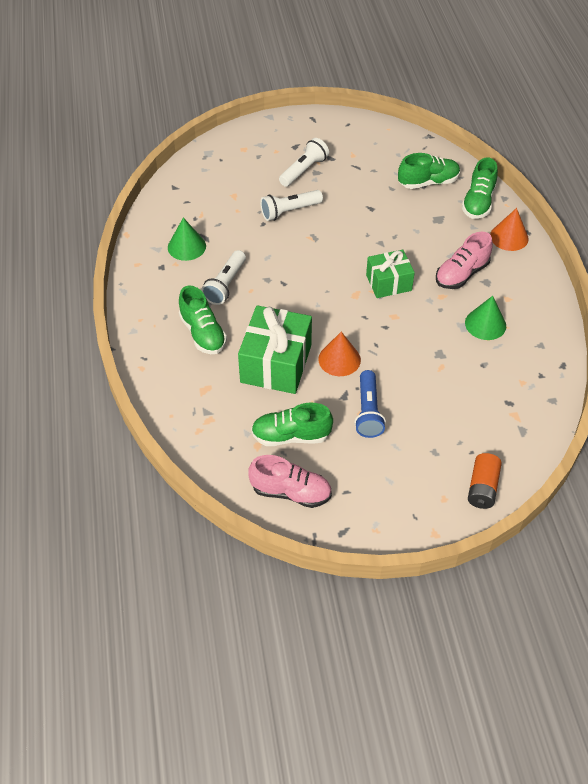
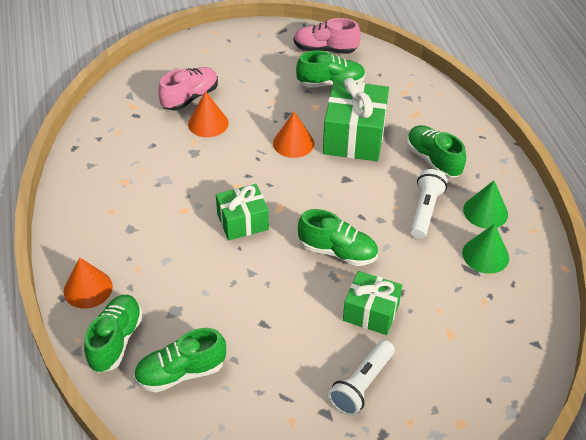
camera: 175 degrees right, 5 degrees down
(289, 211) = (371, 312): white flashlight -> green gift
(308, 255) = (337, 252): none -> green shoe
(368, 411) = (265, 103): blue flashlight -> none
(429, 388) = (208, 123): none -> orange cone
(461, 274) = (157, 236): pink shoe -> pink shoe (190, 98)
(482, 488) = (173, 57): orange battery -> none
(485, 324) = (142, 182): green cone -> green cone (485, 212)

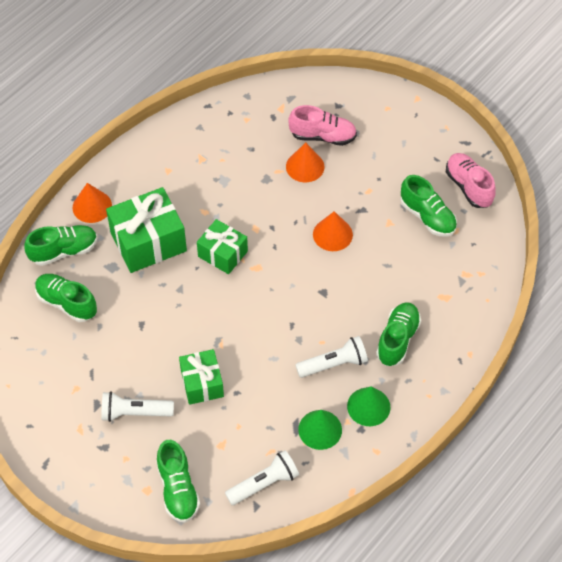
camera: 55 degrees right, 10 degrees up
(337, 252) = (243, 330): green shoe -> green shoe (178, 489)
(354, 137) = (376, 270): green gift -> green gift (148, 242)
(516, 324) = (264, 484): none -> white flashlight

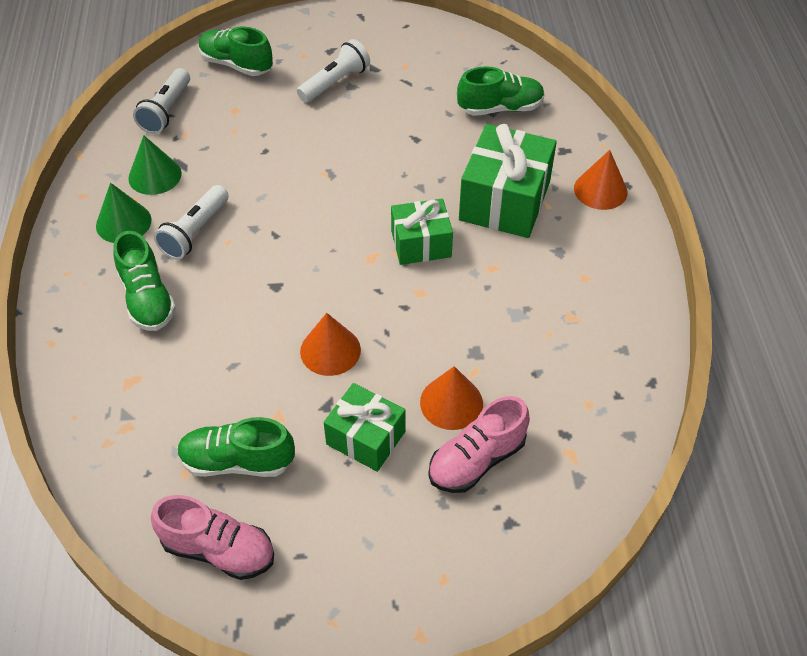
camera: 135 degrees right, 5 degrees down
(64, 251) = (564, 140): green shoe -> none
(202, 383) = (304, 136): green gift -> green gift (366, 438)

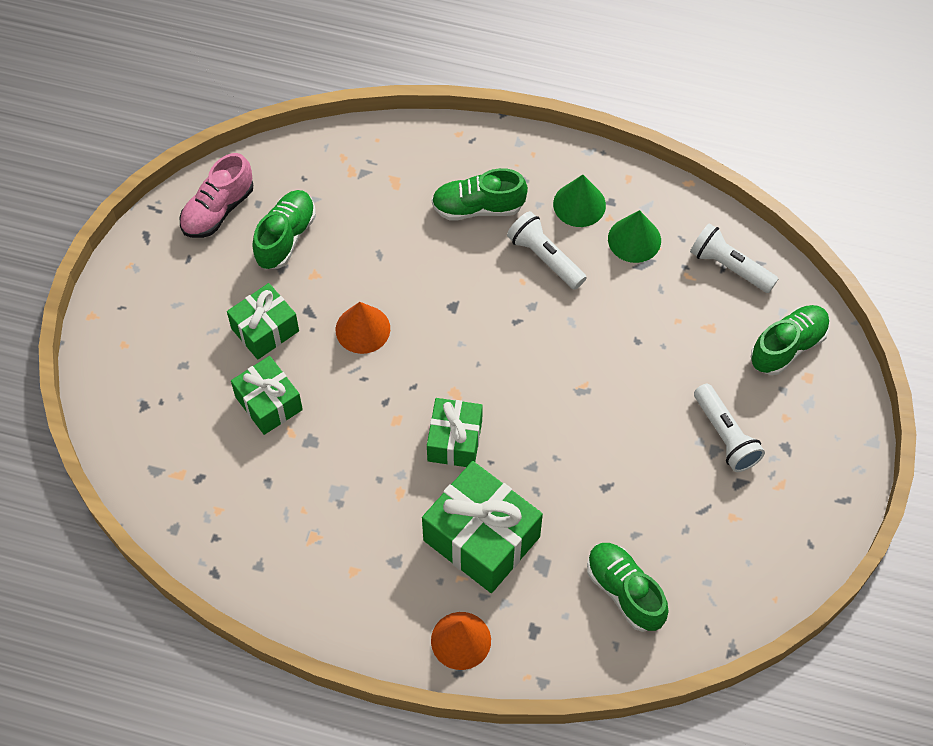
camera: 110 degrees right, 10 degrees up
(451, 402) = (269, 403): orange cone -> green gift
(476, 460) = (207, 402): pink shoe -> none
(500, 108) = (624, 591): green shoe -> green shoe turned 135 degrees clockwise

